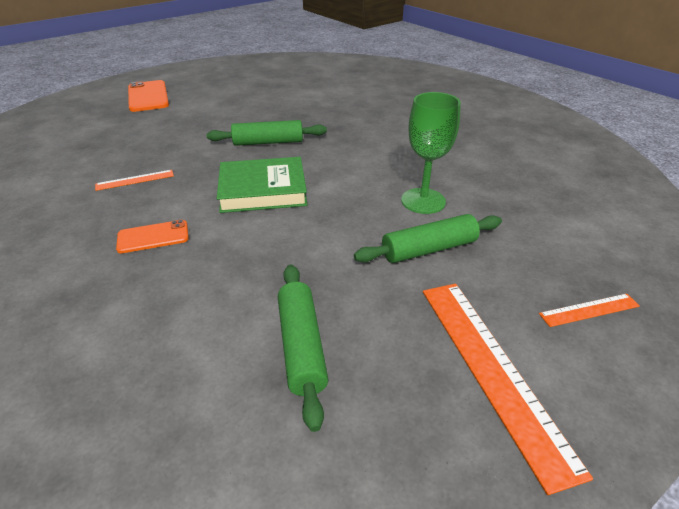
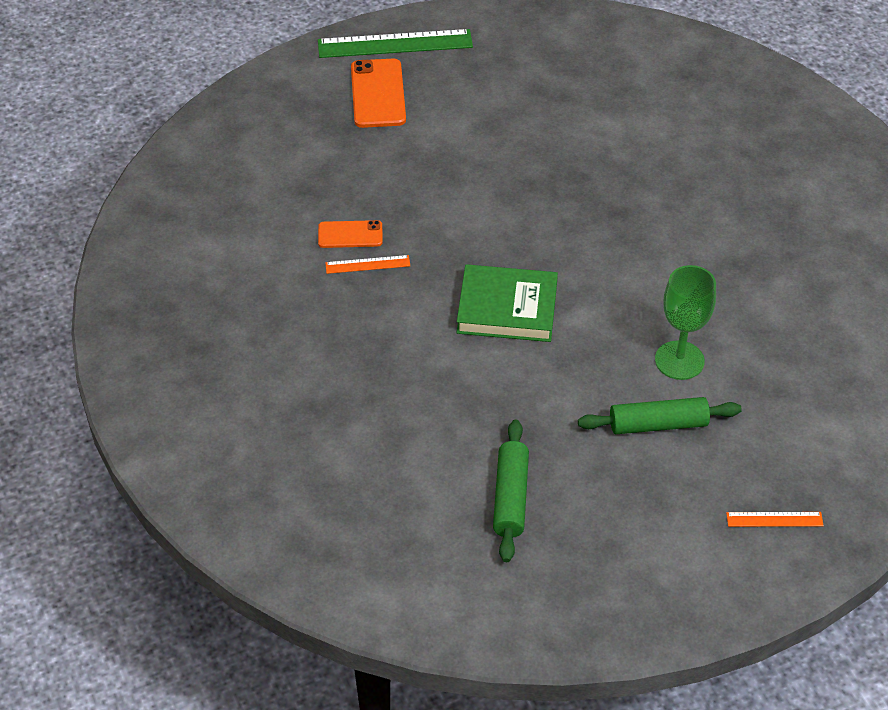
camera: 15 degrees right, 10 degrees up
(153, 237) = (389, 353): orange phone -> orange phone (350, 234)
(161, 77) = (395, 44): none -> green ruler
(268, 142) = (526, 225): green rolling pin -> none
(492, 369) = (658, 549): orange ruler -> none

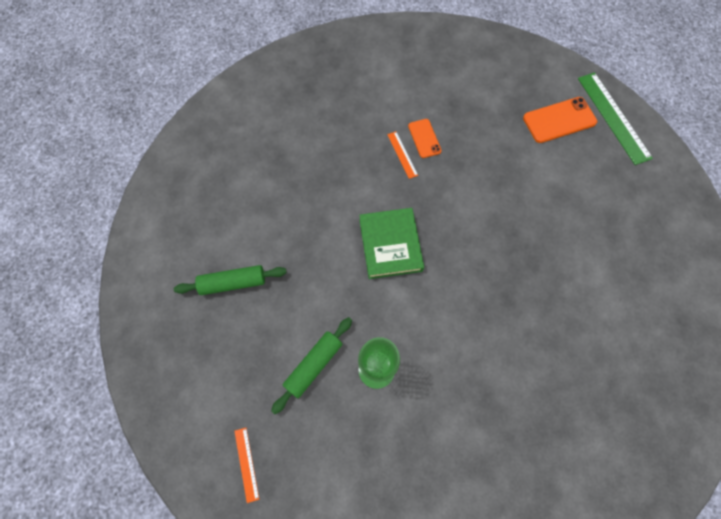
camera: 75 degrees right, 20 degrees up
(658, 424) = (313, 365): green rolling pin -> green rolling pin turned 60 degrees clockwise

